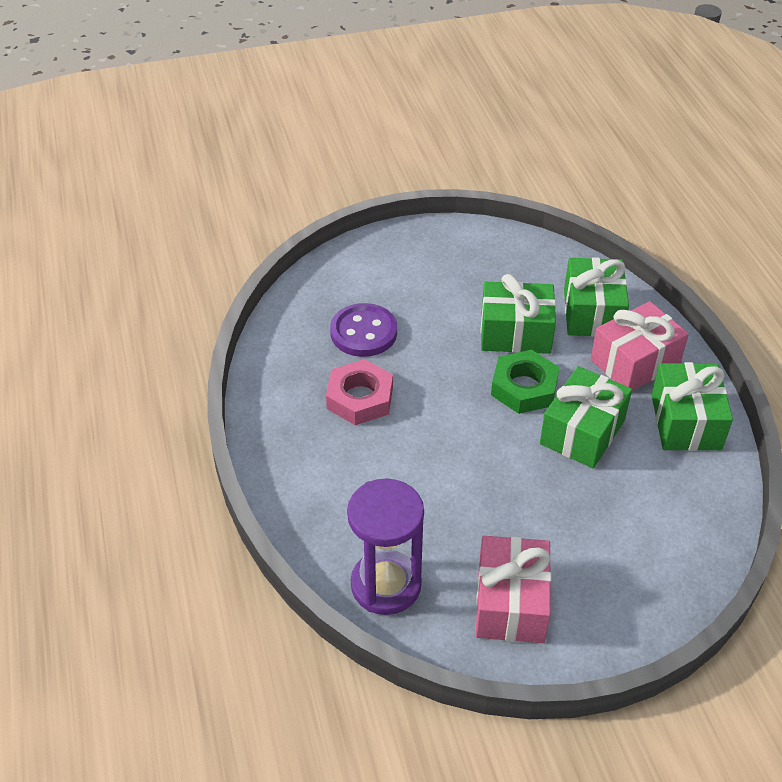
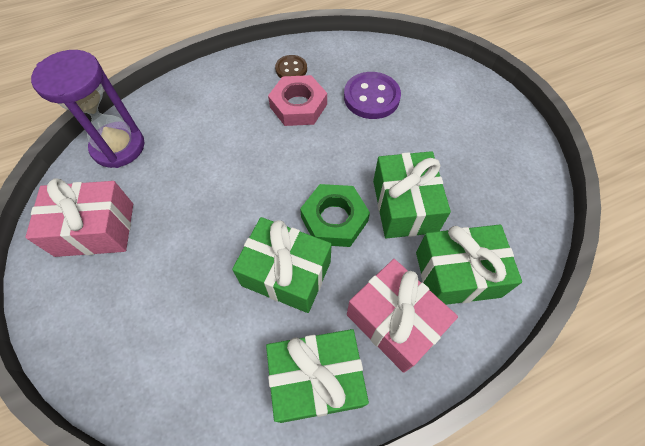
camera: 80 degrees right, 15 degrees up
(295, 398) = (291, 69): none -> brown button

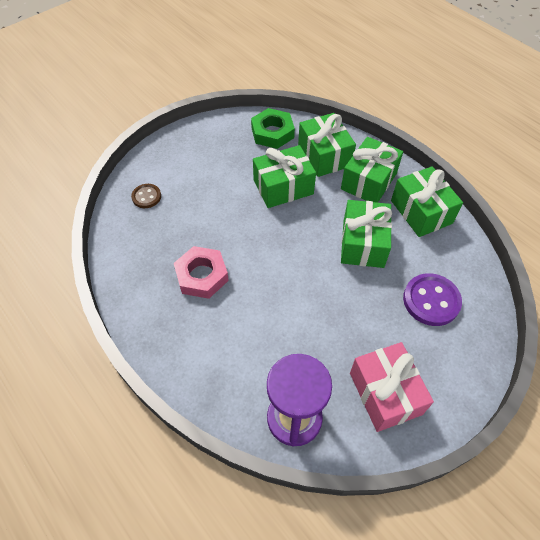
camera: 105 degrees left, 5 degrees down
(291, 69) = (154, 294): brown button -> brown button (146, 197)
(334, 219) = (309, 225): green nut -> green nut (272, 133)
(371, 97) = (179, 223): purple button -> purple button (431, 301)
(394, 321) = (369, 181): pink gift -> green gift

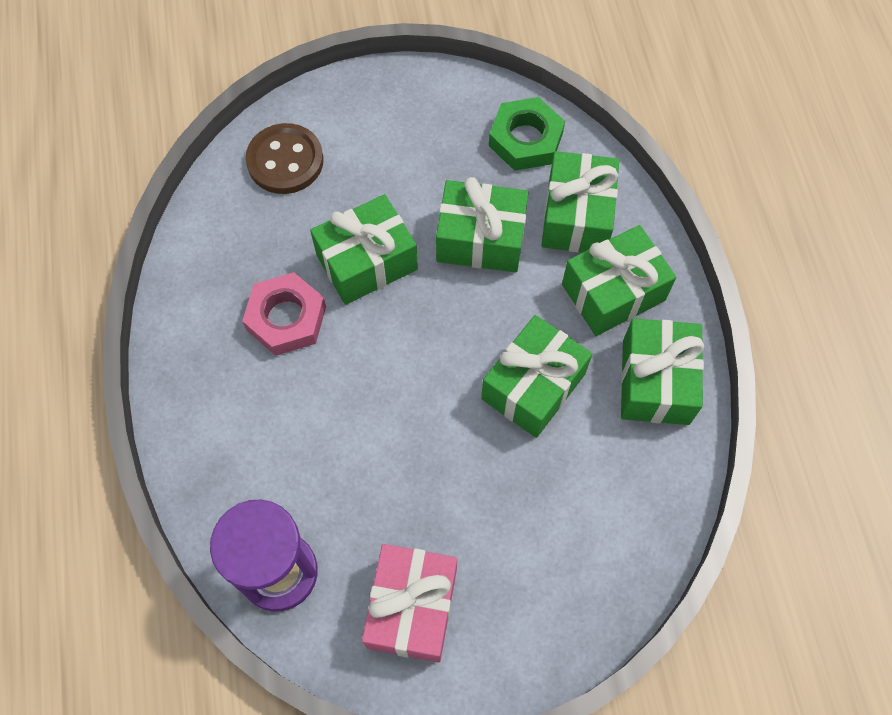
camera: 30 degrees right, 10 degrees up
(146, 197) = (285, 161): brown button -> brown button, size x1.69
(229, 226) = (366, 262): none -> green gift
(431, 301) = (567, 521): purple button -> none

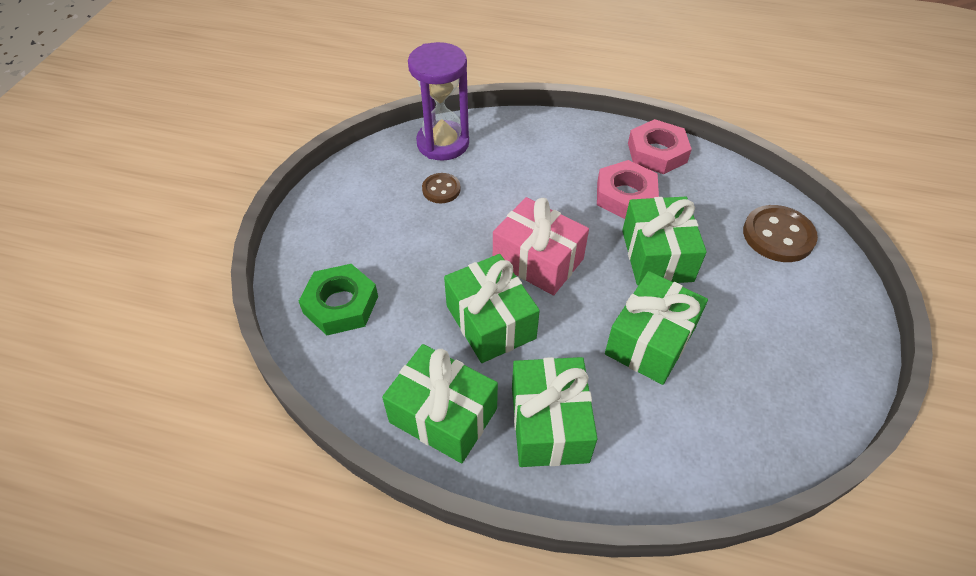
camera: 115 degrees right, 15 degrees down
(193, 306) = (657, 153): none -> pink nut
(367, 530) = (441, 189): none -> brown button
(412, 608) = (376, 194): pink gift -> pink gift (538, 260)
(525, 139) = (758, 426): green nut -> green nut (341, 304)
(577, 216) = (647, 431): green gift -> none

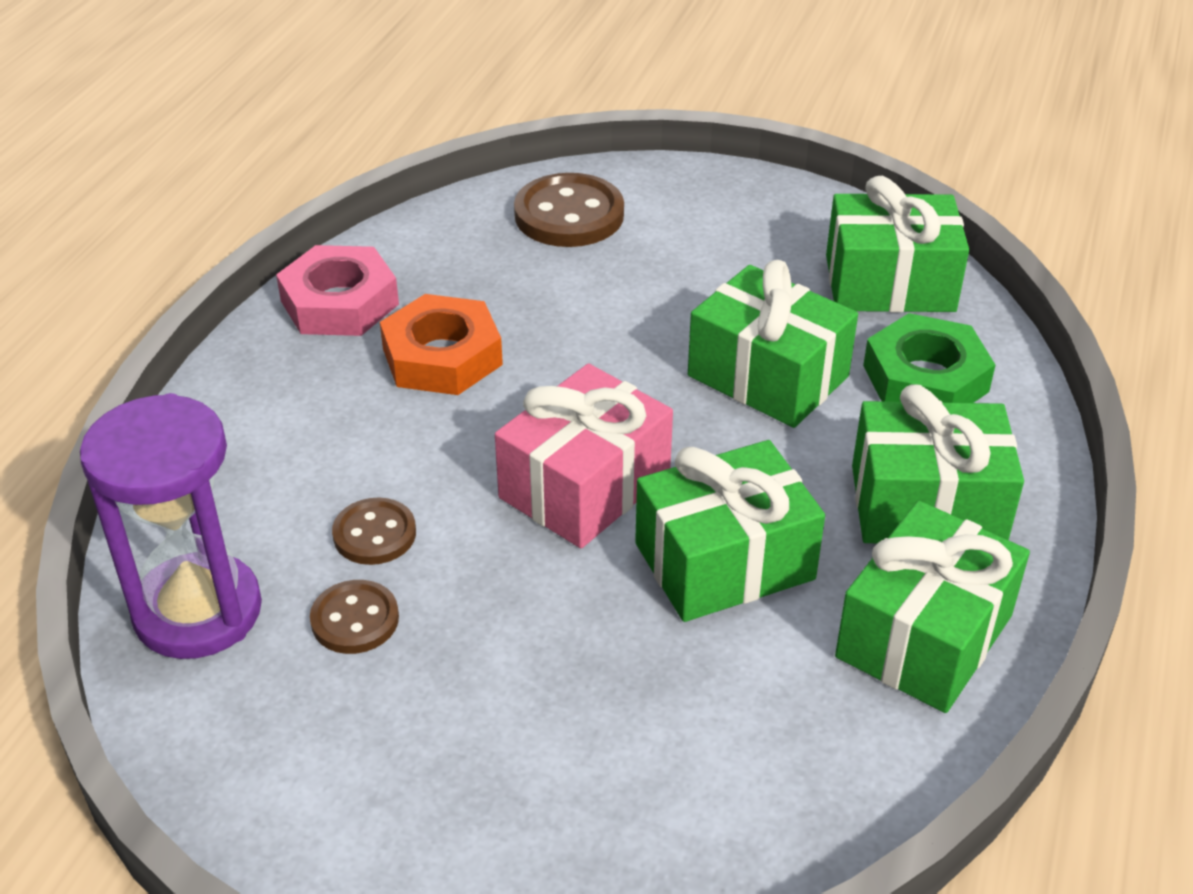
camera: 85 degrees left, 10 degrees down
(341, 304) = (670, 801): green nut -> green nut (925, 378)
(493, 188) = (374, 534): none -> brown button
(625, 195) = (442, 356): pink nut -> orange nut
(657, 255) = (592, 342): green gift -> green gift (889, 283)

